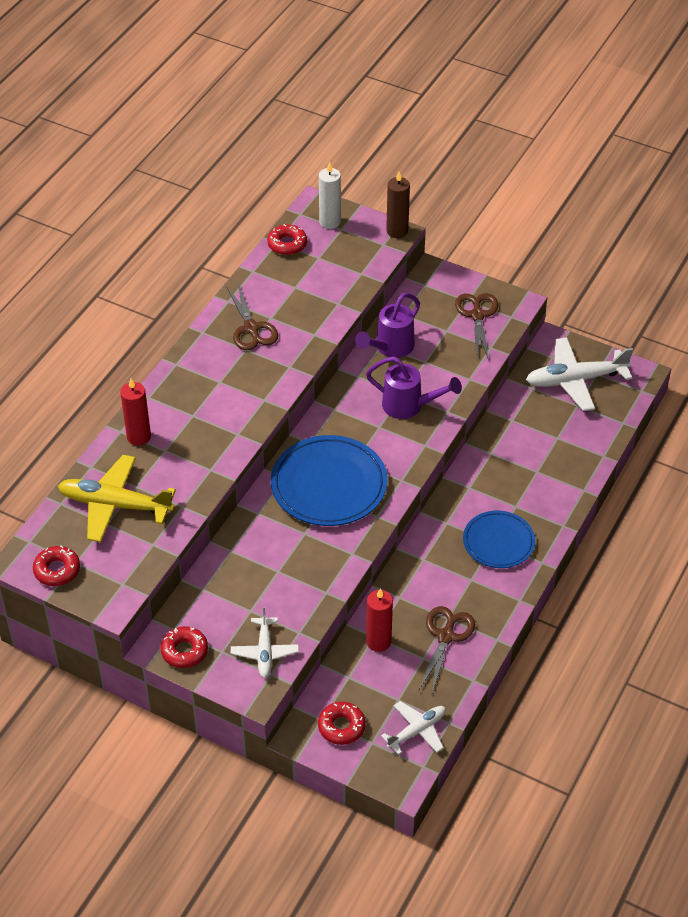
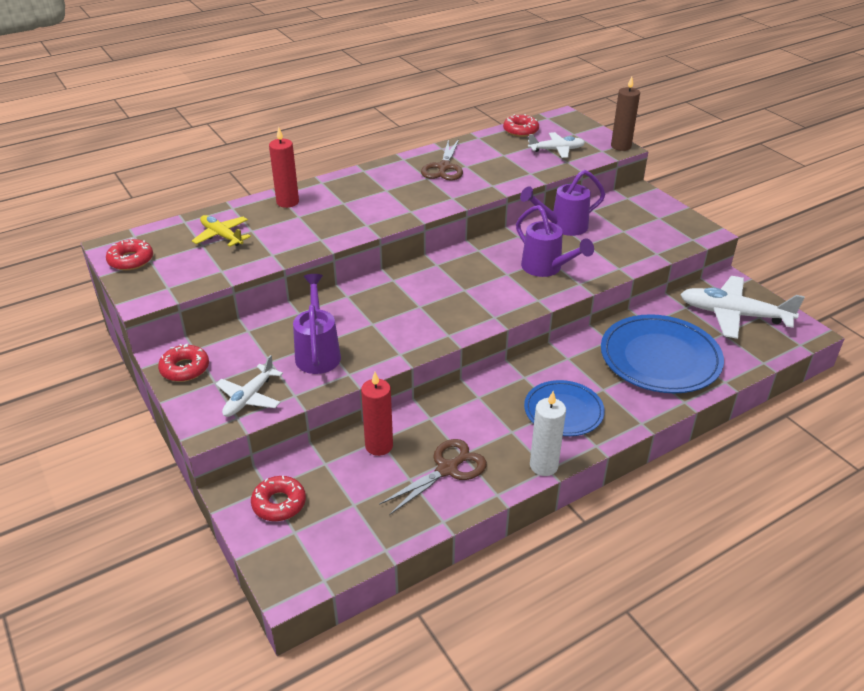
camera: 30 degrees right, 10 degrees down
(115, 505) = (222, 236): yellow plane -> yellow plane, size x0.59
(283, 583) = (318, 352): none -> purple watering can
(329, 484) = (426, 297): blue plate -> blue plate (660, 358)
(330, 222) = (568, 127): white candle -> white candle (543, 466)
(417, 731) = (347, 542): white plane -> white plane (556, 150)
(477, 315) = (660, 229): brown scissors -> none

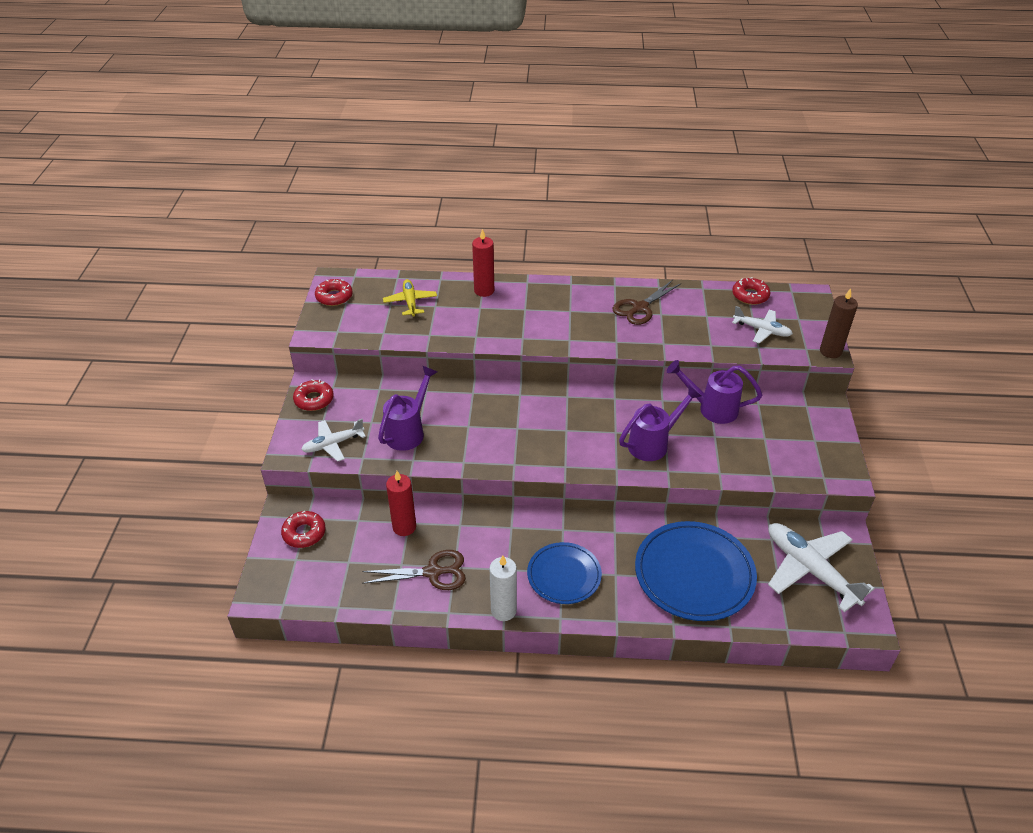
camera: 35 degrees right, 5 degrees up
(546, 269) = (654, 443): purple watering can -> purple watering can turned 120 degrees counterclockwise

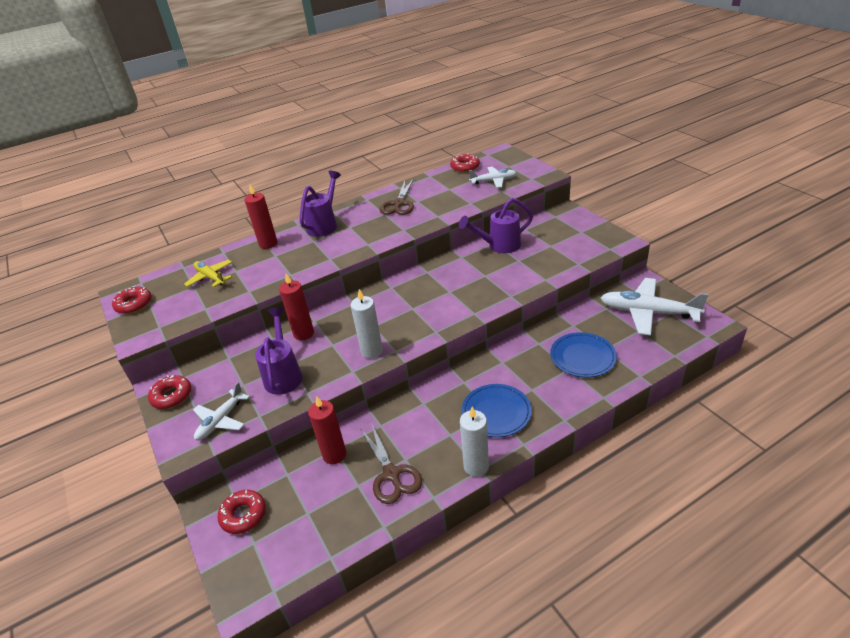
camera: 30 degrees left, 5 degrees down
(433, 572) = (391, 474): brown scissors -> brown scissors turned 105 degrees clockwise
(454, 401) = (303, 333): none -> red candle
(494, 452) = (372, 351): none -> white candle
(654, 443) = (483, 284): purple watering can -> purple watering can (324, 224)
(694, 574) = (582, 357): blue plate -> blue plate, size x0.62
(830, 351) = (547, 173): brown candle -> none

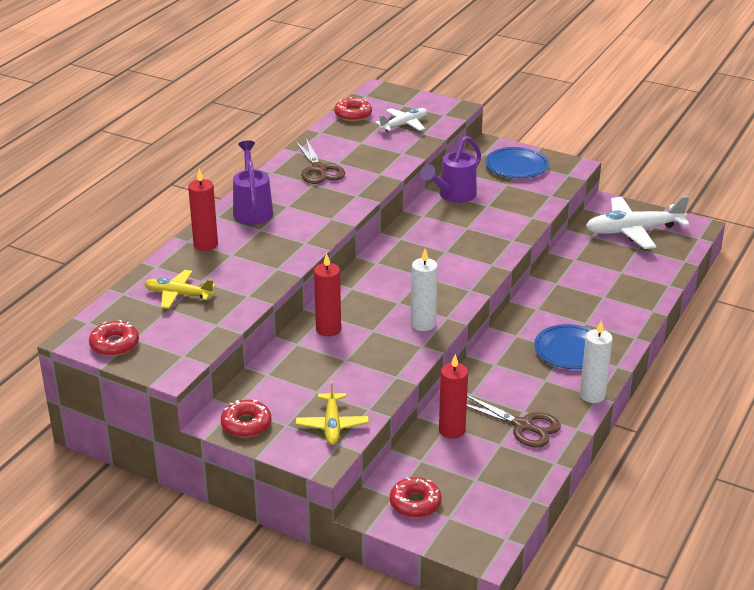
camera: 35 degrees left, 5 degrees down
(221, 420) = (332, 425): white plane -> yellow plane
(284, 374) = (351, 369): purple watering can -> none
(582, 357) = (607, 284): blue plate -> blue plate (516, 166)

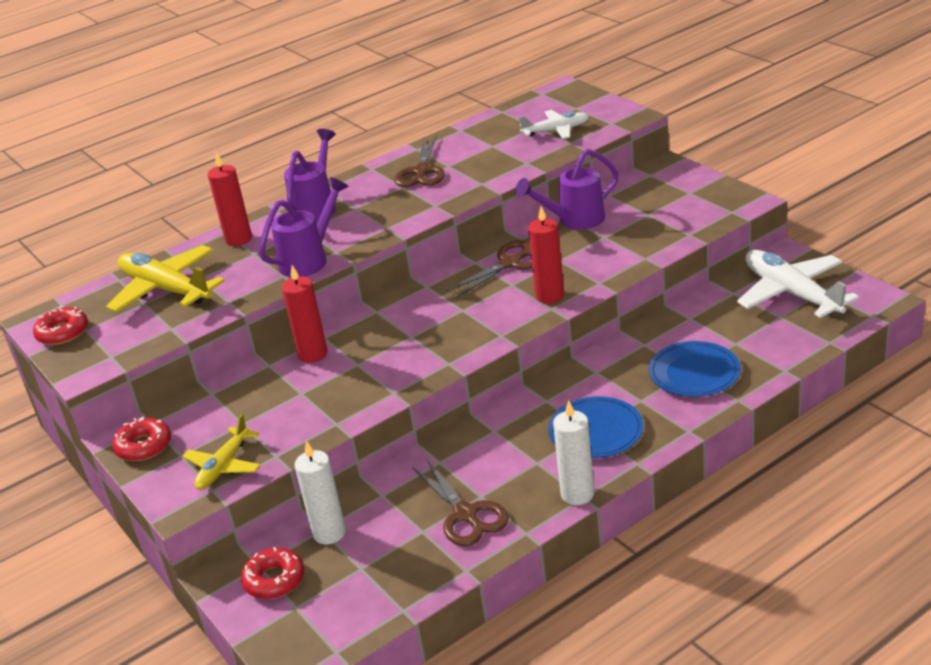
camera: 30 degrees right, 0 degrees up
(178, 295) = (166, 289): yellow plane -> yellow plane, size x1.70
(288, 252) = (310, 259): none -> purple watering can
(353, 114) = (511, 114): red donut -> none
(423, 324) = (415, 367): white candle -> white candle (329, 533)
(430, 235) = (510, 263): none -> brown scissors
(452, 430) = (383, 501): red candle -> red candle (549, 296)
(516, 166) = (677, 194): blue plate -> blue plate (694, 373)
(633, 231) = (791, 293): white plane -> white plane turned 45 degrees clockwise

